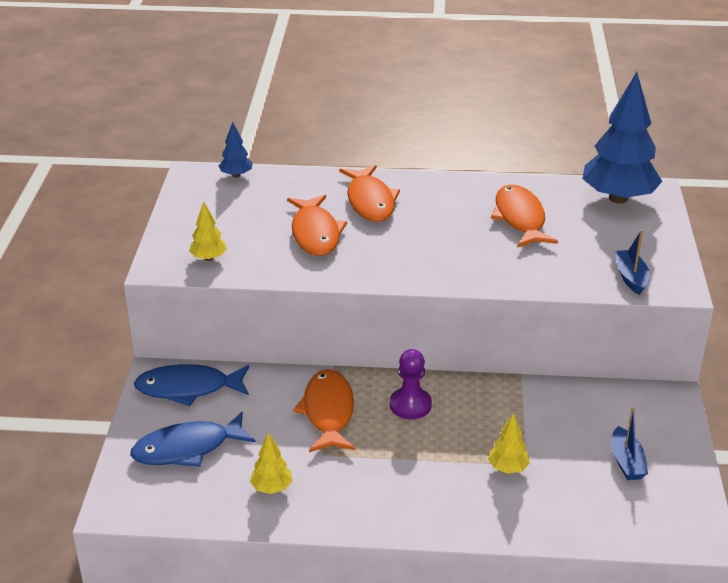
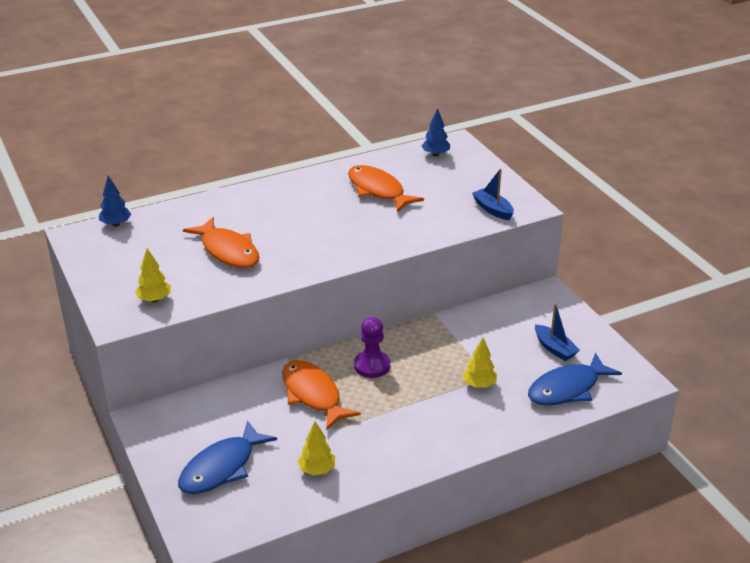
camera: 30 degrees left, 0 degrees up
(188, 388) = (181, 420): blue fish -> blue fish (567, 388)
(370, 201) = (250, 212): orange fish -> none
(618, 198) = (435, 154): blue tree -> blue tree, size x0.45

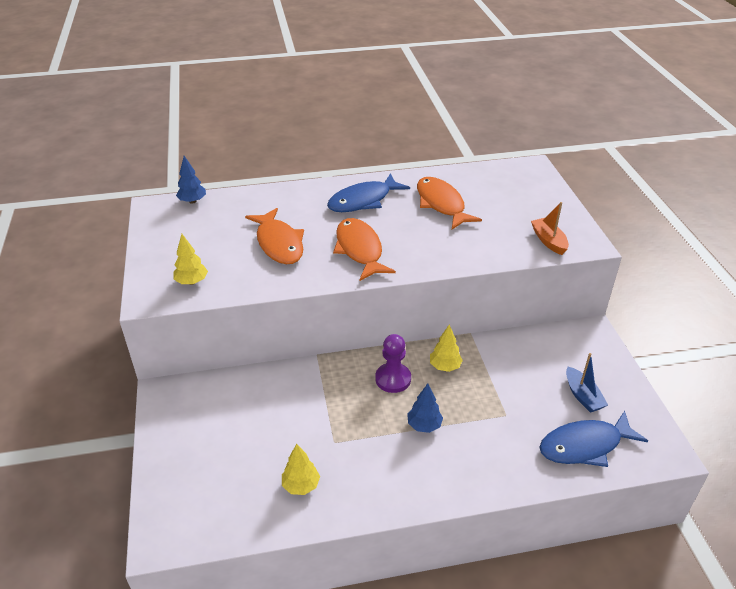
camera: 15 degrees right, 5 degrees up
(221, 467) = (212, 462): blue fish -> blue fish (363, 201)
(313, 394) = (326, 399): orange fish -> orange fish (360, 250)
(435, 154) = (508, 176): blue tree -> blue tree (424, 425)
(479, 384) = (493, 422): yellow tree -> yellow tree (445, 366)
(493, 209) = (548, 241): blue boat -> orange boat

